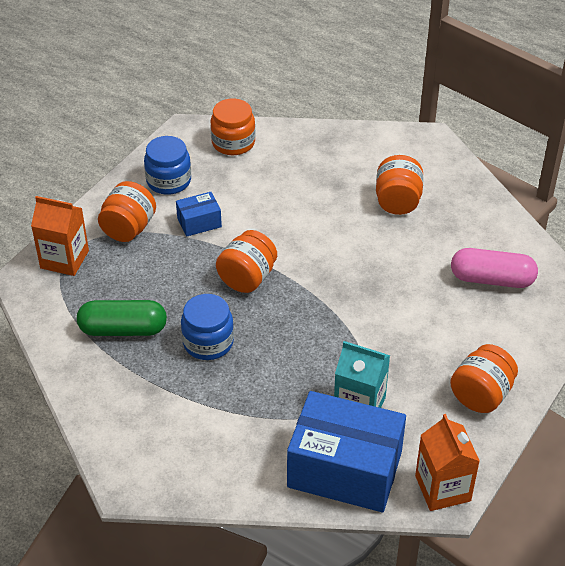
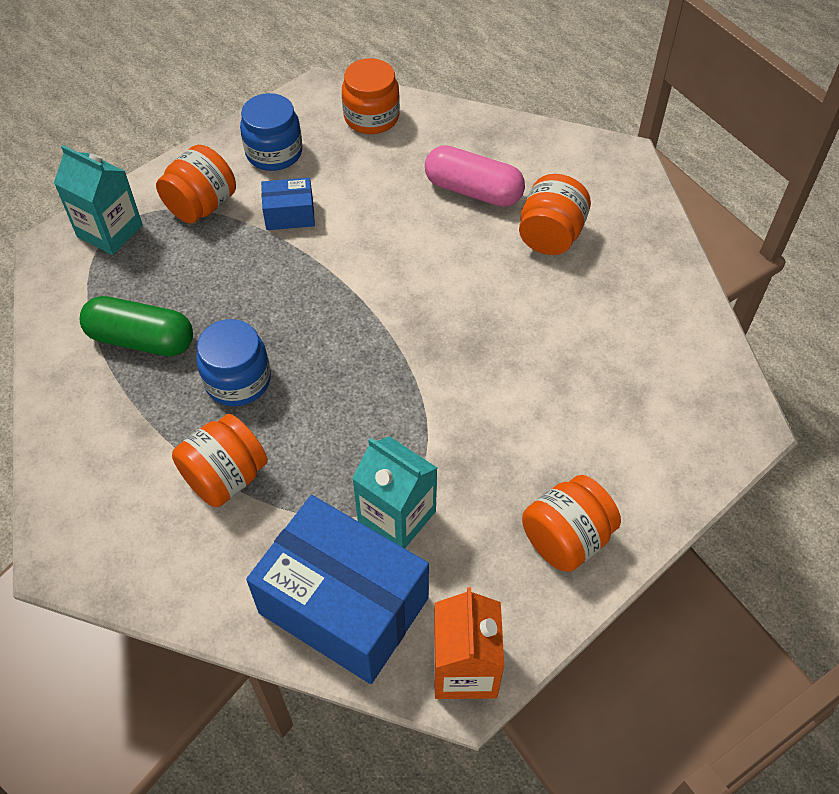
camera: 15 degrees right, 10 degrees up
(64, 259) = (110, 231): orange carton -> turquoise carton
(247, 278) = (320, 302): orange jar -> orange jar (225, 477)
(492, 279) = (638, 371): pink capsule -> pink capsule (473, 191)

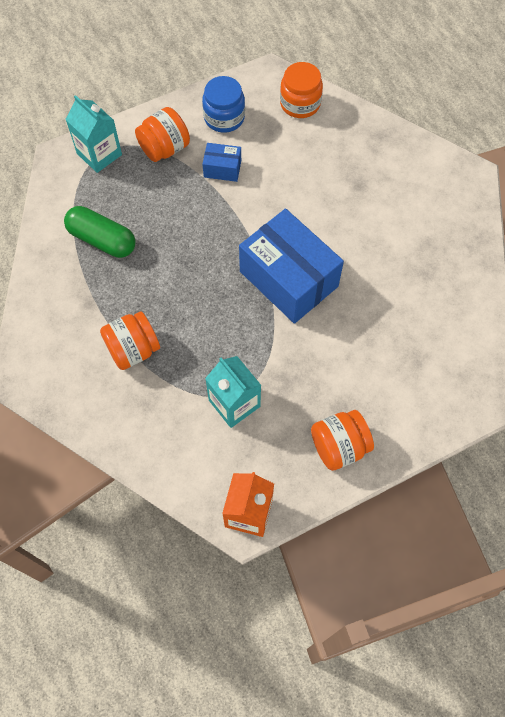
camera: 15 degrees right, 10 degrees up
(238, 380) = (157, 284): blue jar -> none
(343, 605) = (185, 453): blue box -> blue box (288, 279)
(473, 191) = (355, 178): pink capsule -> none
(550, 235) = (399, 226): orange jar -> none

